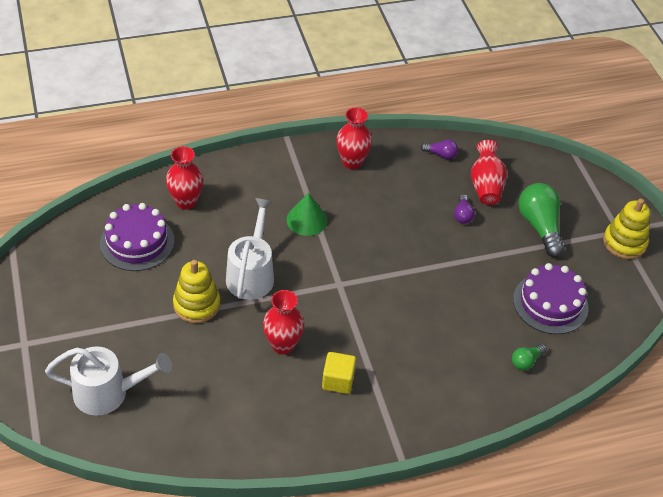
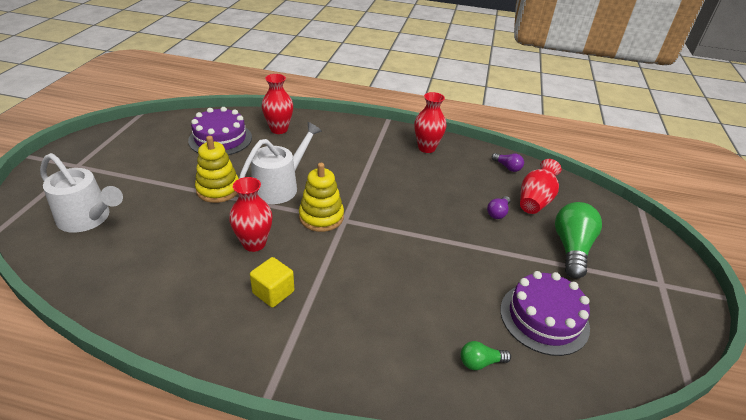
camera: 30 degrees right, 10 degrees down
(306, 220) = (357, 169): green cone -> none
(624, 243) = (663, 296): yellow stacking toy -> yellow stacking toy (321, 217)

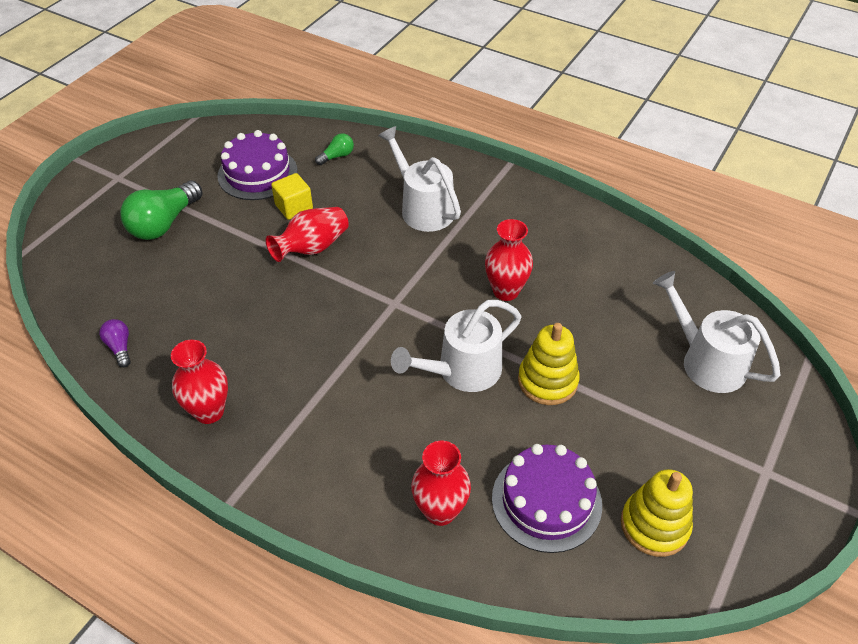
camera: 160 degrees left, 10 degrees up
(273, 292) = (492, 237): yellow cube -> yellow cube (294, 207)
(321, 217) = (420, 312): yellow stacking toy -> yellow stacking toy (654, 525)
(353, 311) = (422, 208): none -> white watering can
(480, 362) = (337, 156): green light bulb -> green light bulb turned 45 degrees counterclockwise
(498, 213) = (203, 278): purple light bulb -> none
(535, 200) = (139, 287): red vase -> red vase (312, 248)

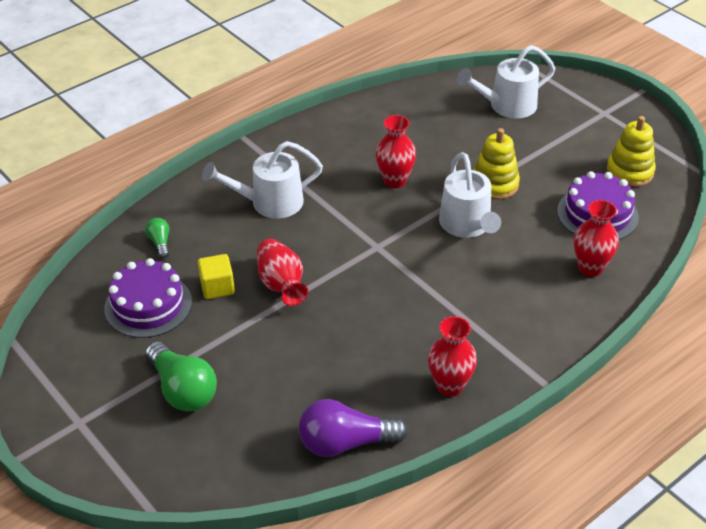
camera: 70 degrees left, 5 degrees down
(120, 347) = (345, 443): purple light bulb -> purple light bulb, size x2.00

